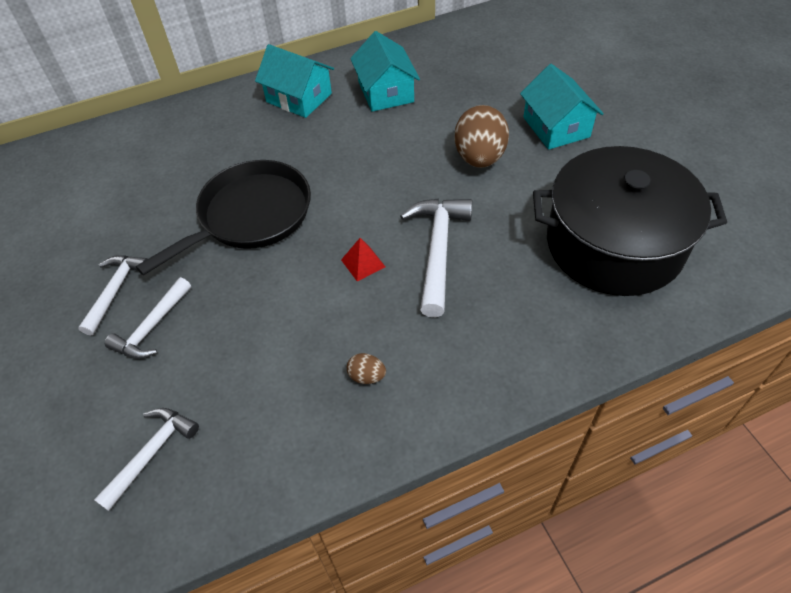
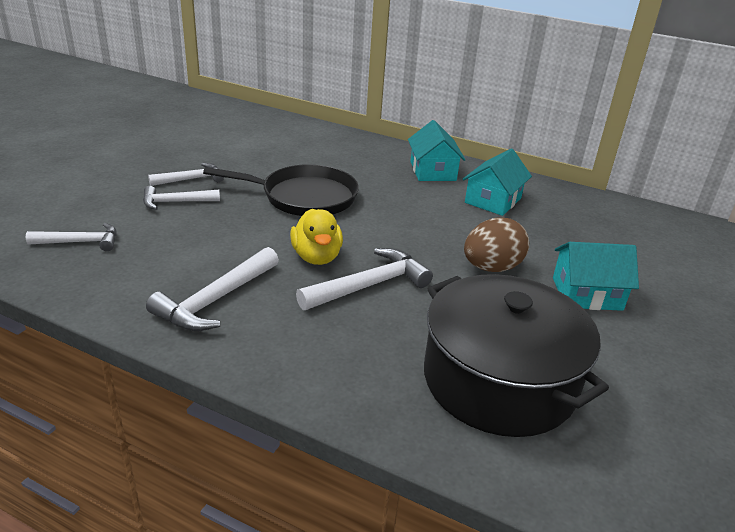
camera: 45 degrees right, 20 degrees down
(363, 263) = (316, 257): red pyramid -> yellow duck
(367, 376) = (216, 300): brown egg -> white hammer
(556, 127) = (587, 294): turquoise house -> turquoise house turned 60 degrees clockwise

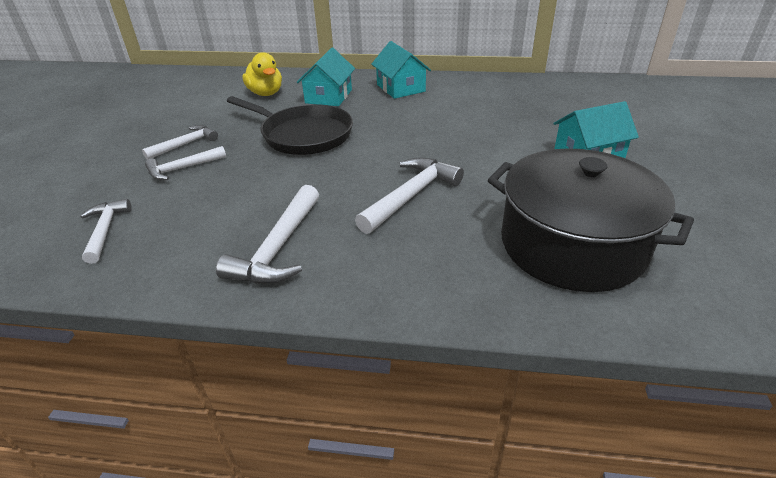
camera: 15 degrees left, 5 degrees up
(81, 242) = (105, 230): white hammer -> white hammer turned 75 degrees counterclockwise
(304, 197) = (303, 135): black pan -> black pan turned 45 degrees clockwise
(316, 257) = (348, 183): yellow duck -> yellow duck (266, 93)
(491, 268) = (501, 154): brown egg -> none
(493, 200) = (465, 100): turquoise house -> turquoise house (328, 96)

